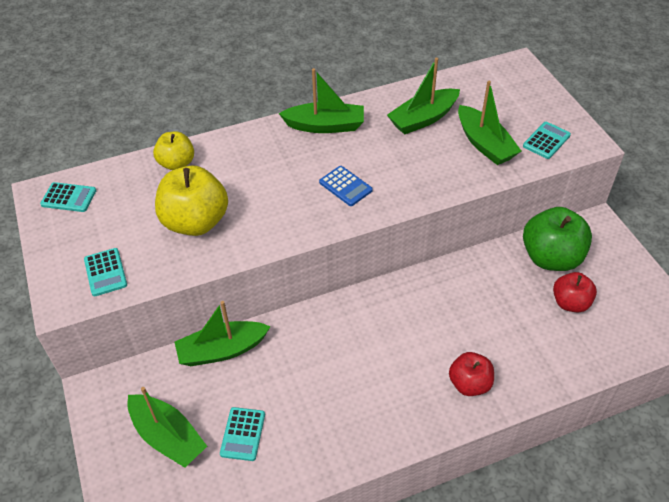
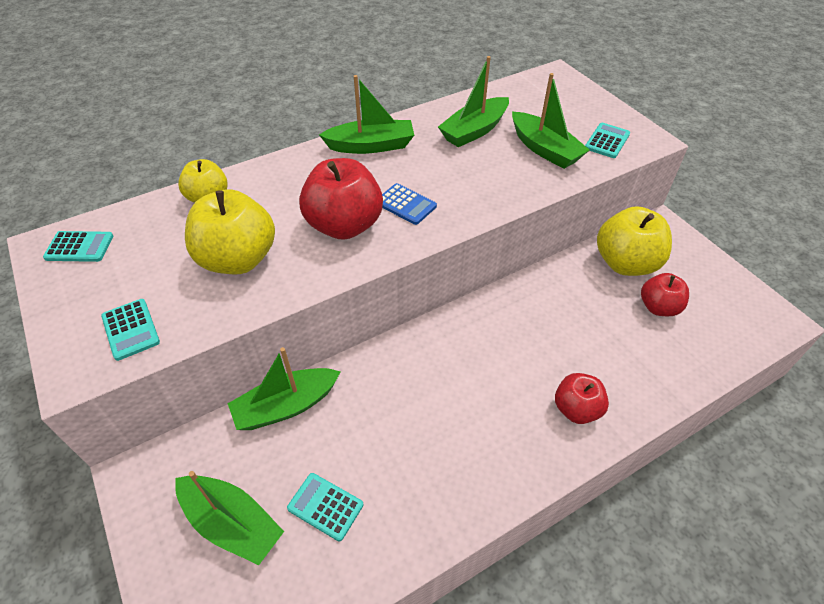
camera: 10 degrees left, 0 degrees up
(243, 434) = (325, 506): turquoise calculator -> turquoise calculator turned 120 degrees clockwise
(289, 201) = (344, 225): none -> red apple
(551, 258) = (625, 263): green apple -> yellow apple

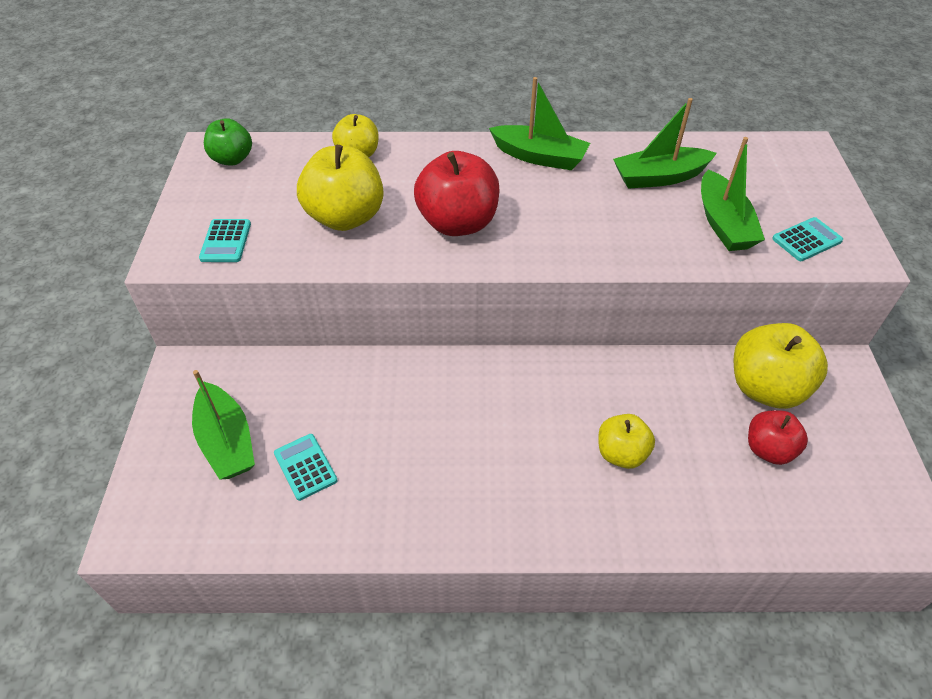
camera: 30 degrees right, 0 degrees up
(79, 247) = (232, 159): turquoise calculator -> green apple
(286, 406) = (329, 369): green boat -> none
(406, 204) = (530, 225): blue calculator -> none
(567, 360) = (621, 453): none -> yellow apple
(576, 409) = (594, 503): red apple -> none

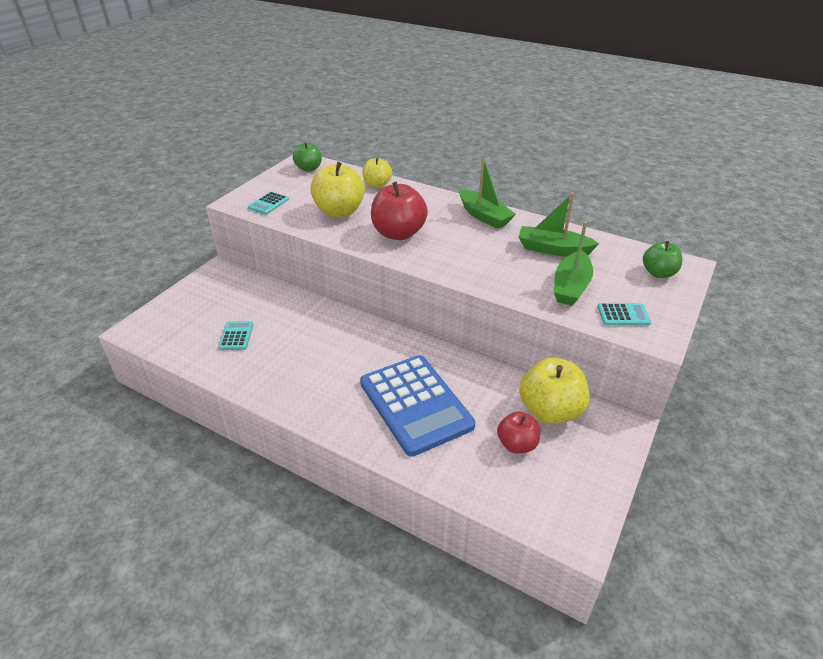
camera: 30 degrees right, 10 degrees down
(227, 441) = (210, 309): green boat -> none
(621, 453) = (415, 404): yellow apple -> blue calculator
(791, 168) = (658, 273): none -> green apple

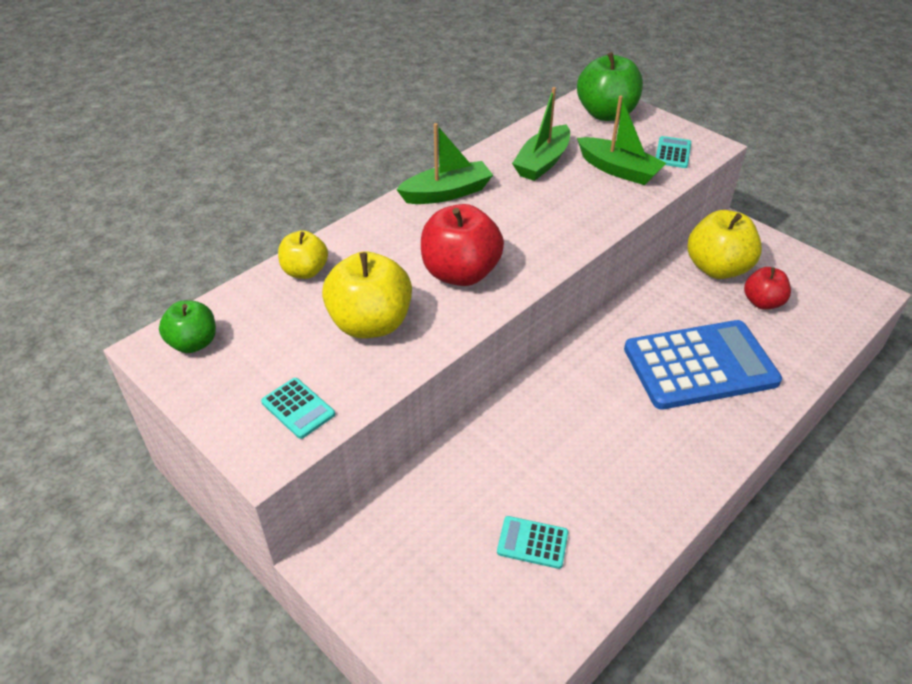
camera: 75 degrees left, 5 degrees up
(658, 273) = (606, 114): green apple -> green apple, size x1.66

